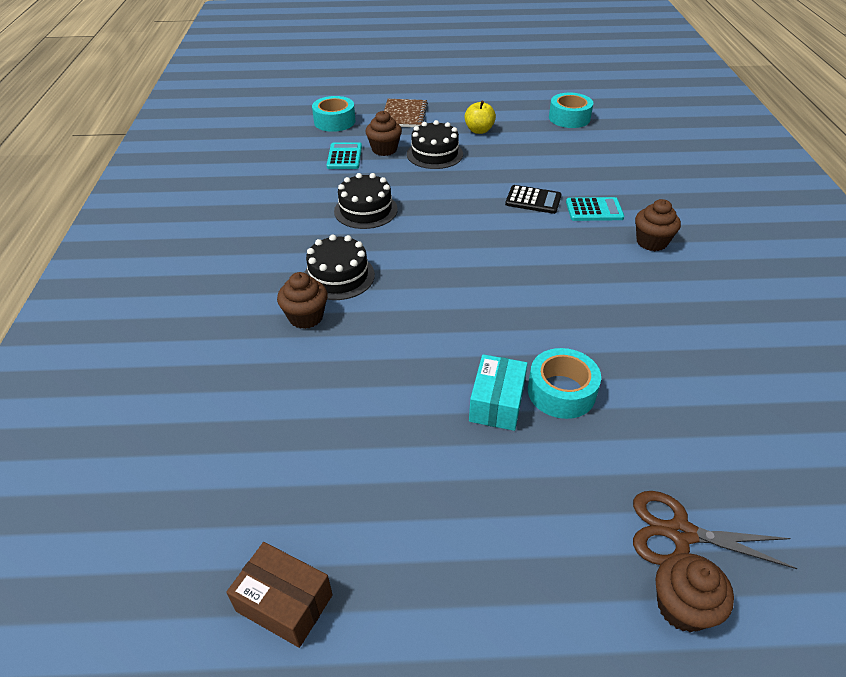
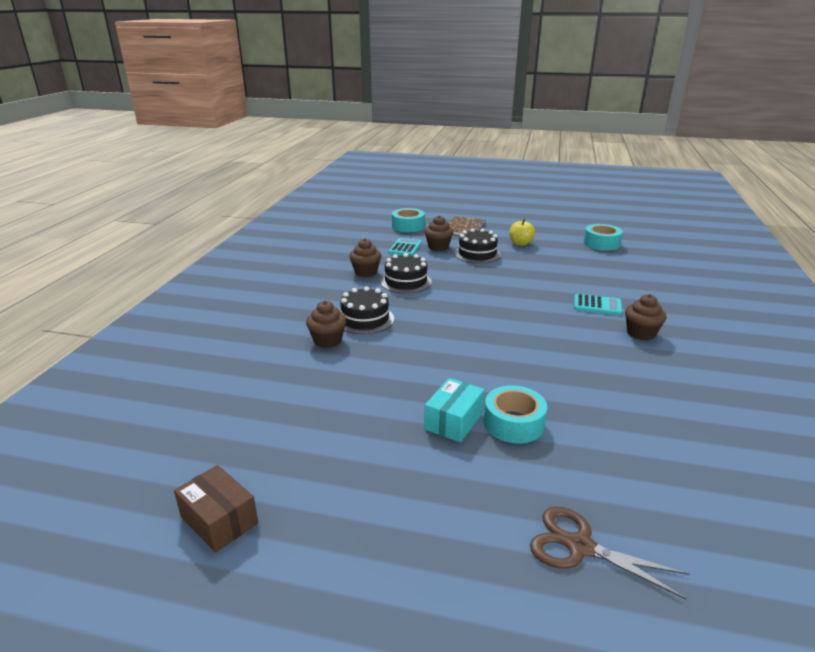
camera: 15 degrees right, 15 degrees down
(533, 200) = (546, 292): black calculator -> none
(682, 607) = (558, 604): brown cupcake -> brown cupcake (366, 272)

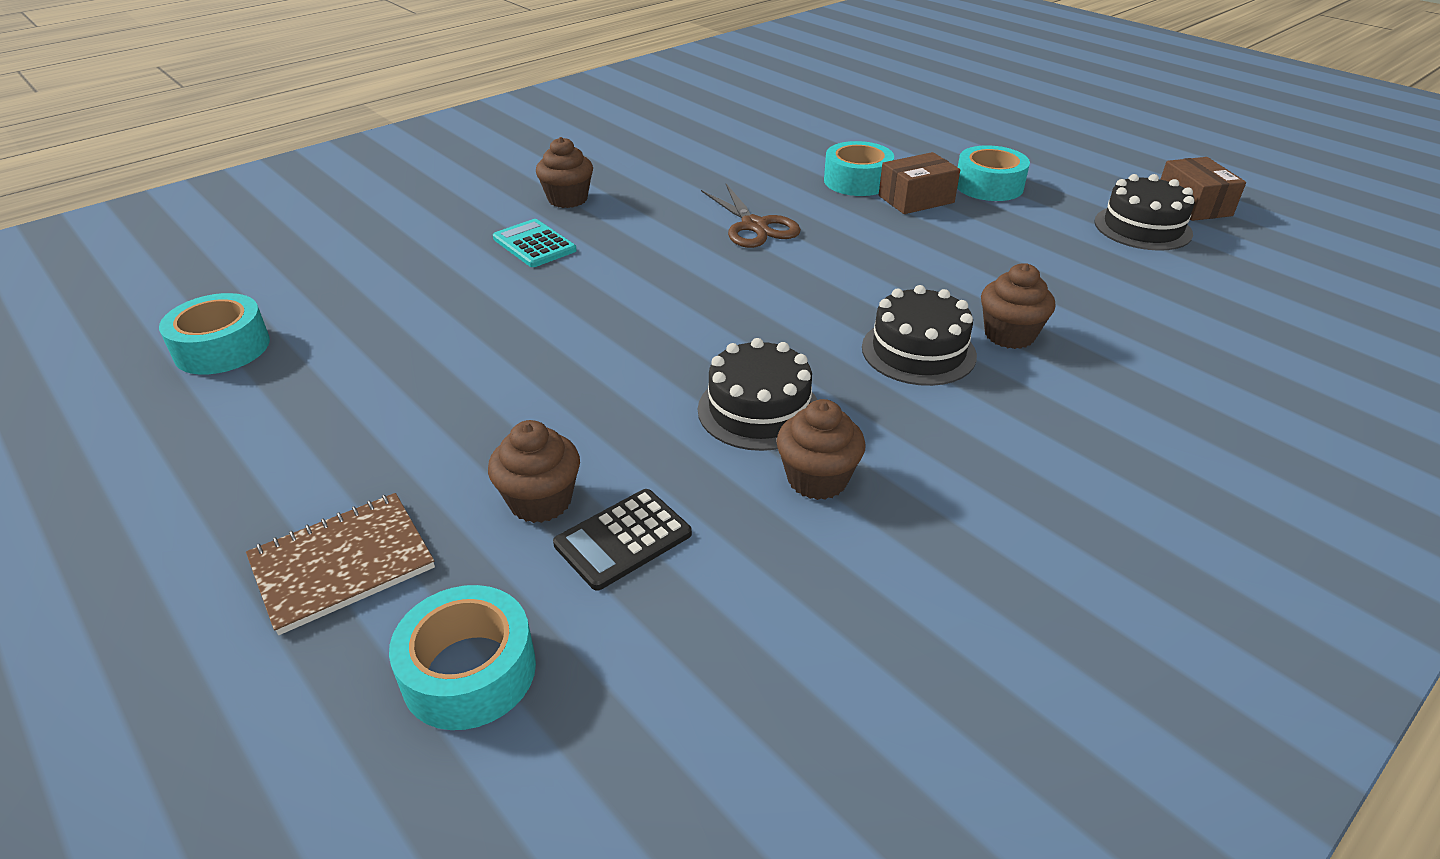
camera: 145 degrees left, 10 degrees up
(405, 248) = (623, 539): turquoise calculator -> black calculator
(413, 464) = (989, 186): none -> turquoise tape
(454, 421) = (916, 199): turquoise box -> brown box
(477, 254) = (500, 430): black cake -> black cake (1142, 228)
(520, 243) = (352, 423): yellow apple -> none
(580, 547) = (903, 122): brown scissors -> brown scissors (754, 226)

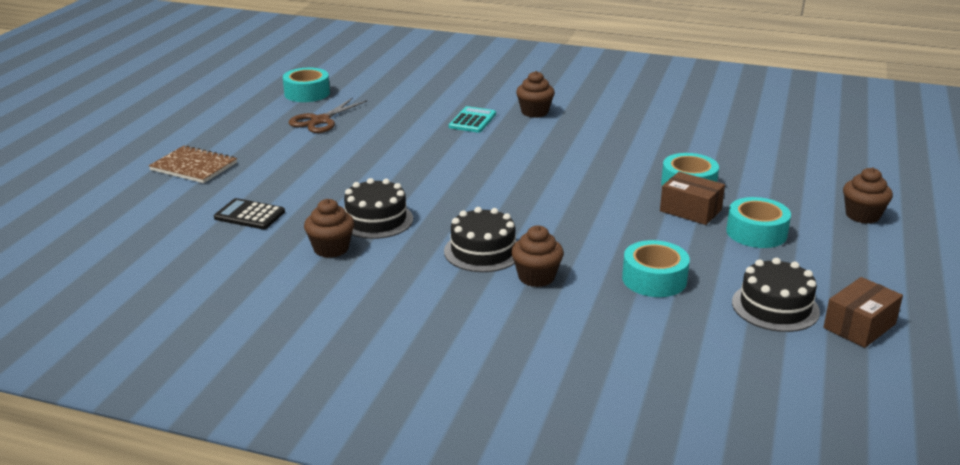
camera: 60 degrees right, 10 degrees down
(469, 671) = (154, 209): turquoise tape -> turquoise tape (654, 279)
(540, 501) = (260, 190): brown cupcake -> brown cupcake (862, 215)
(754, 226) = (574, 169): brown scissors -> brown scissors (320, 121)

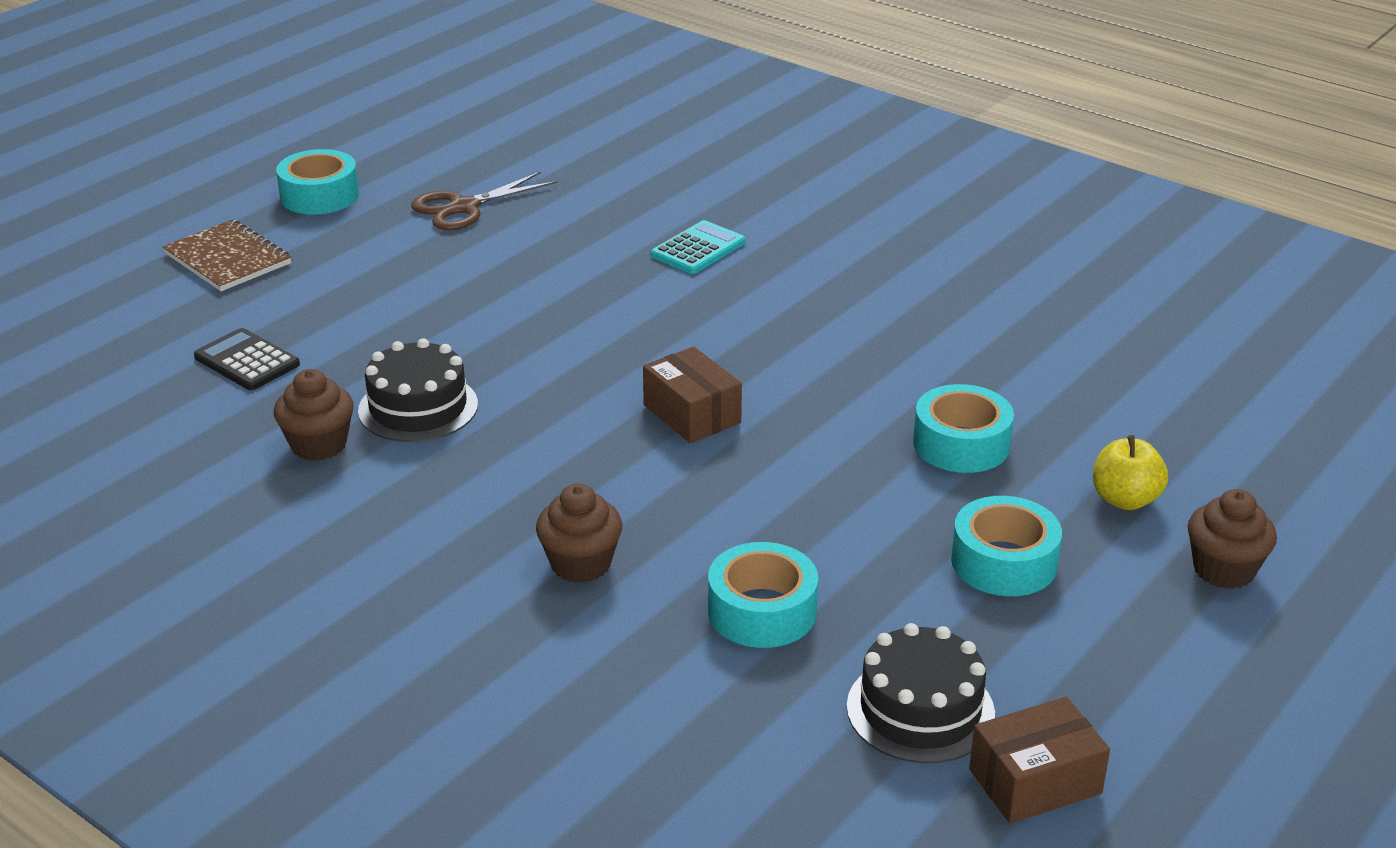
camera: 20 degrees right, 5 degrees up
(307, 93) = (480, 151): turquoise tape -> turquoise tape (319, 196)
(482, 251) = (534, 499): black cake -> none
(534, 112) = (811, 250): brown cupcake -> none
(690, 210) = (925, 495): brown box -> brown box (692, 414)
(789, 194) = (1125, 499): none -> yellow apple

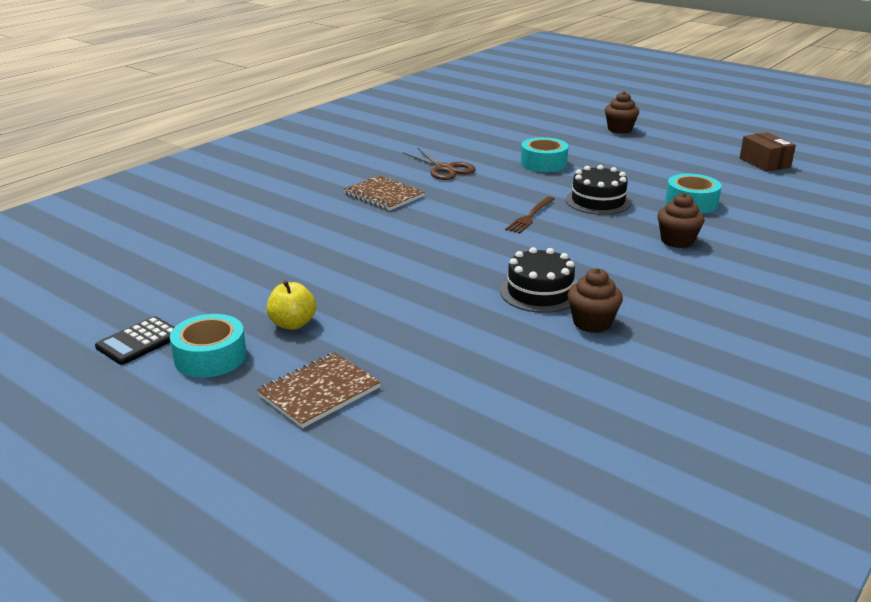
camera: 90 degrees left, 5 degrees down
(246, 361) = (489, 363): black calculator -> black calculator (139, 341)
(464, 207) = (256, 292): brown scissors -> brown scissors (445, 169)
(692, 414) = (530, 217): brown box -> brown fork
(698, 249) = (341, 215): turquoise calculator -> none
(780, 280) = (384, 195): none -> brown notebook
(920, 710) = (737, 177): black cake -> black cake (598, 201)
(1004, 562) = (631, 160): turquoise tape -> none
(1125, 499) = (578, 140): yellow apple -> yellow apple (292, 324)

